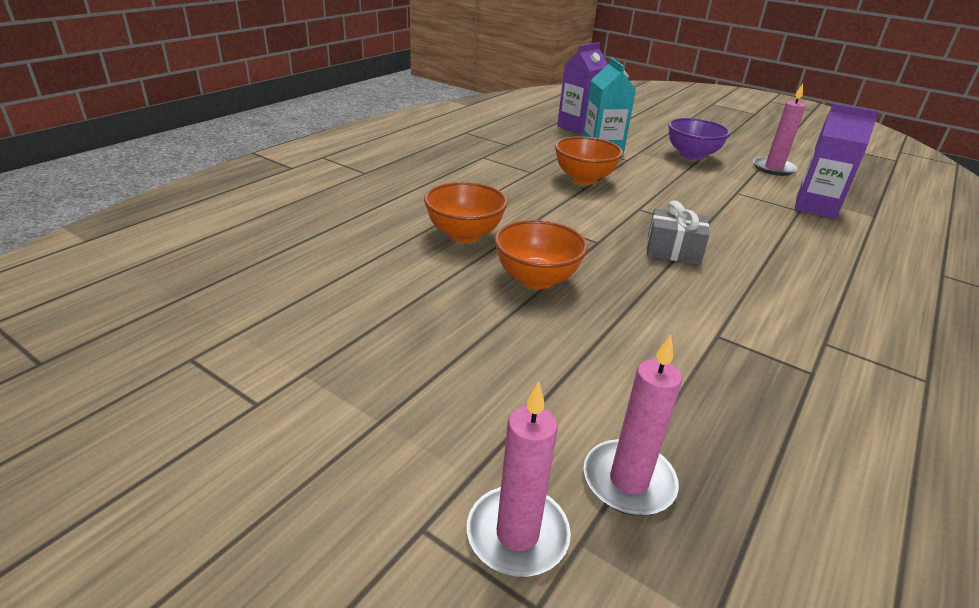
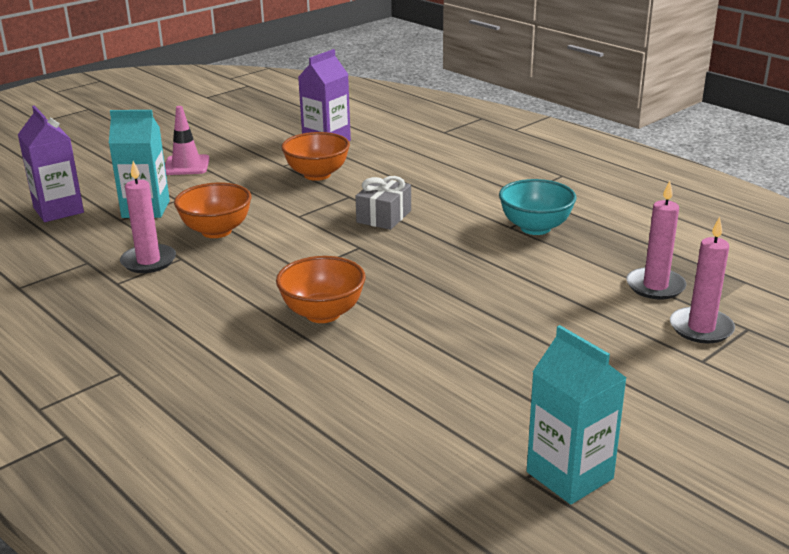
camera: 75 degrees left, 5 degrees down
(183, 388) = (569, 475): none -> turquoise carton
(536, 279) = (419, 285): orange bowl -> orange bowl (317, 175)
(691, 155) = (186, 165): purple bowl -> pink traffic cone
(730, 356) = (535, 228): none -> turquoise bowl
(773, 168) = (239, 137): pink candle -> pink candle (148, 261)

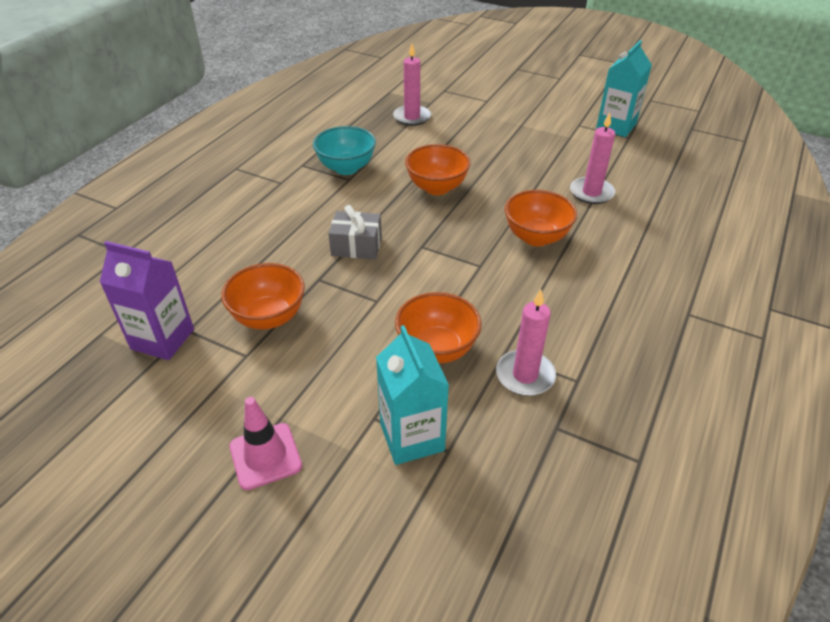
camera: 110 degrees left, 15 degrees up
(58, 210) = (454, 539): purple carton -> none
(463, 273) = (437, 188): none -> orange bowl
(701, 328) = (453, 102): pink candle -> pink candle (591, 193)

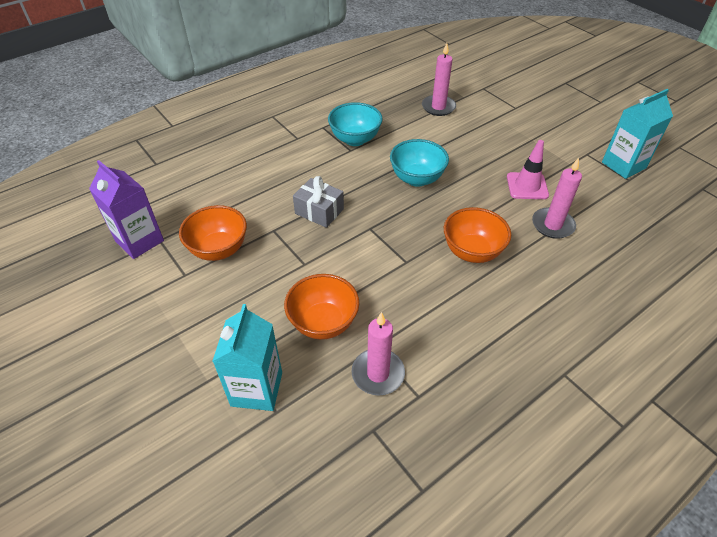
camera: 25 degrees right, 5 degrees up
(265, 456) = (149, 359): pink traffic cone -> pink traffic cone (527, 186)
(437, 188) = (417, 179): orange bowl -> turquoise bowl

